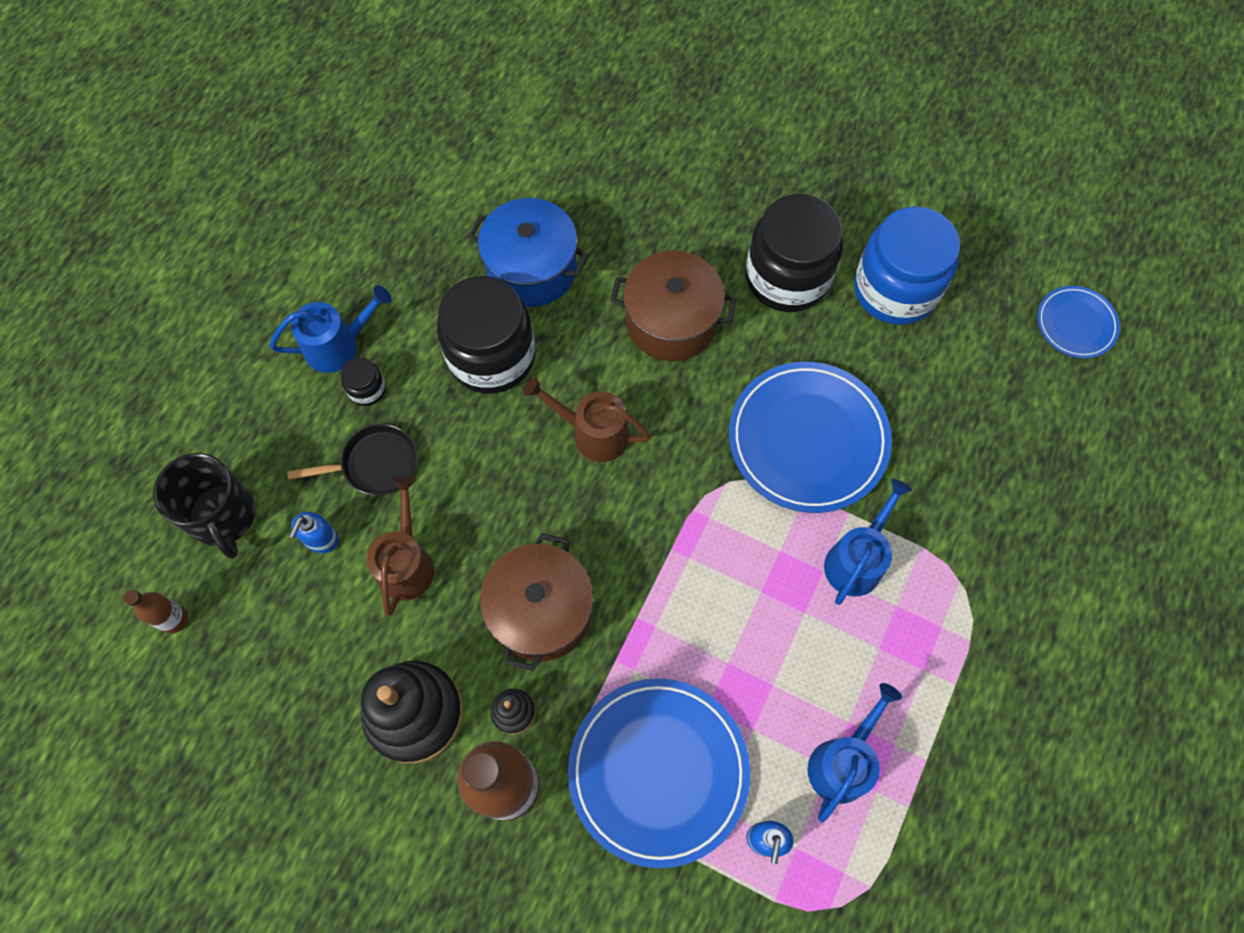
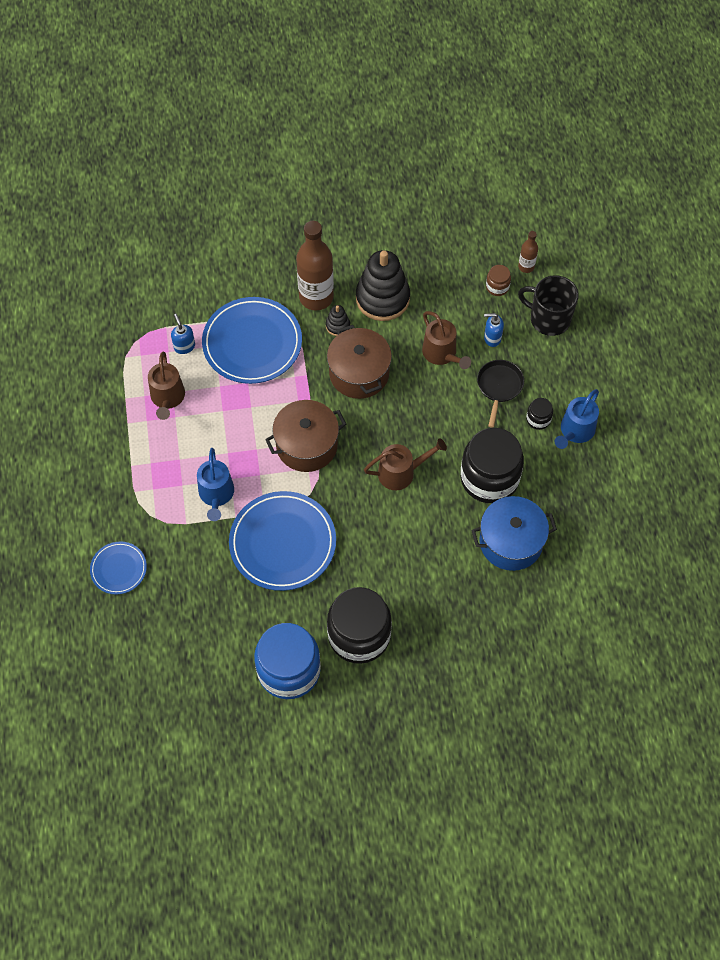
camera: 145 degrees right, 5 degrees down
(242, 615) = (497, 287): none -> brown jar
(321, 540) = (492, 338): blue soap dispenser -> blue soap dispenser turned 75 degrees counterclockwise
(375, 464) = (499, 387): black pan -> black pan turned 150 degrees clockwise
(671, 321) = (406, 562): brown pot -> brown pot (306, 445)
(842, 762) = (167, 398): blue watering can -> brown watering can
(1076, 324) = (164, 719): blue plate -> blue plate (118, 569)

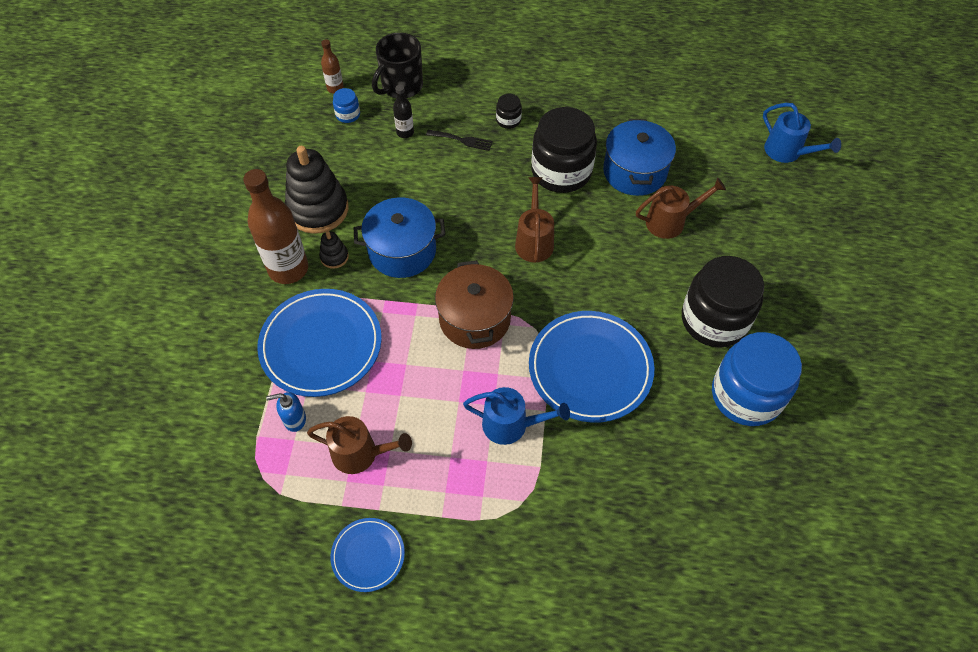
camera: 75 degrees left, 5 degrees down
(118, 569) = (584, 559): blue plate -> blue plate (368, 555)
(359, 373) = (402, 251): brown pot -> blue pot
(442, 354) = (407, 175): brown watering can -> brown watering can (670, 221)
(492, 338) = (405, 132): blue soap dispenser -> black bottle
(497, 287) = (348, 115): brown jar -> blue jar
(499, 387) = (462, 140): black pan -> black fork
(575, 431) = (530, 97): blue watering can -> blue watering can (787, 152)

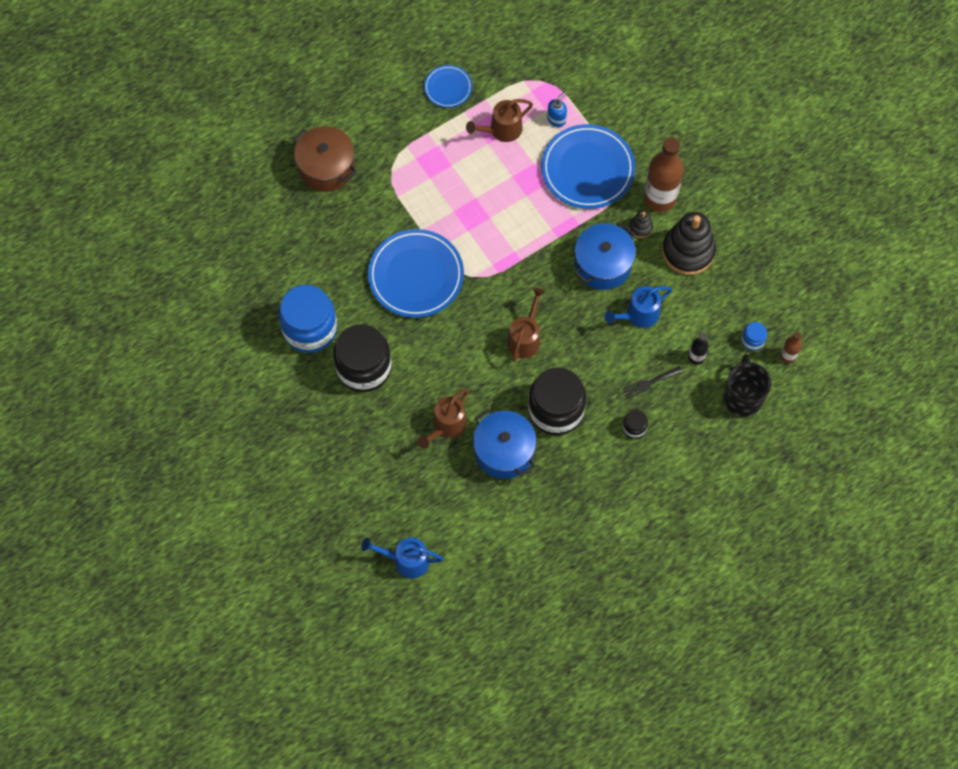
camera: 140 degrees right, 10 degrees up
(475, 319) = (513, 254): brown pot -> brown pot (326, 167)
(511, 425) = (433, 207): blue watering can -> blue watering can (638, 315)
(534, 241) = (525, 338): brown watering can -> brown watering can turned 120 degrees counterclockwise

